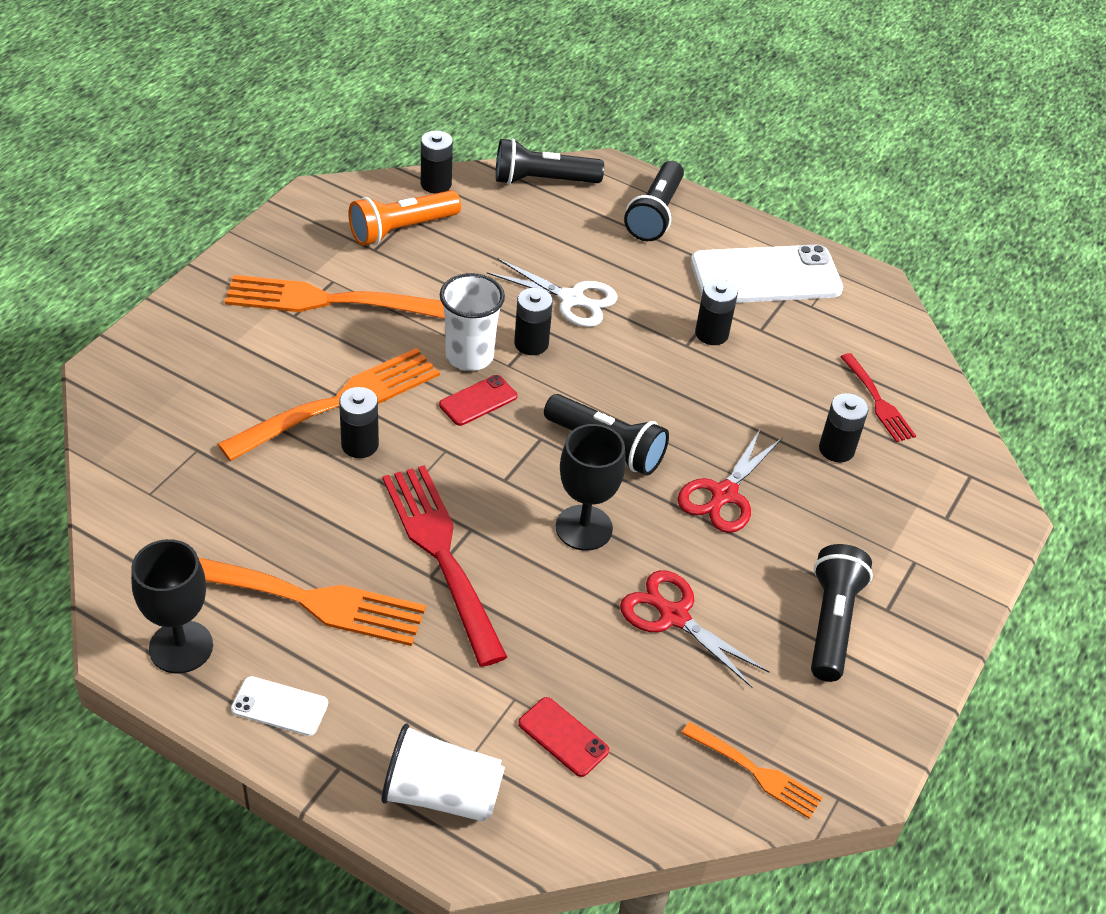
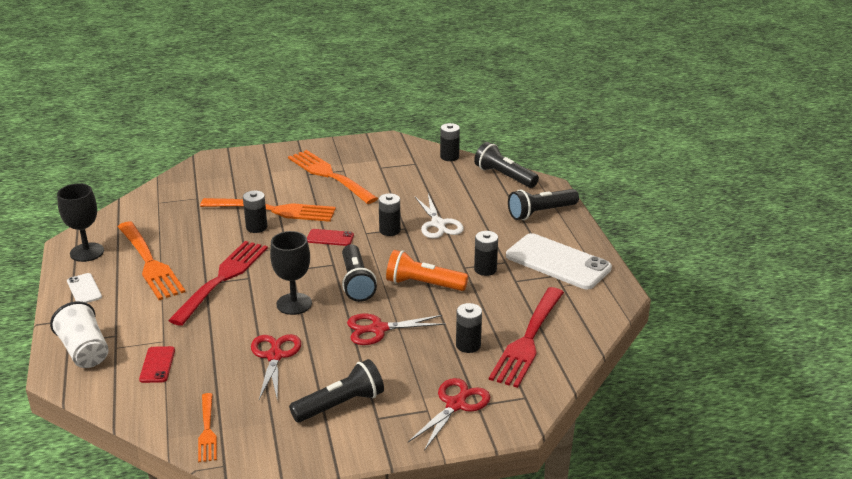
camera: 50 degrees right, 15 degrees down
(401, 230) = (404, 166): orange flashlight -> orange flashlight (423, 284)
(469, 356) = (354, 221): white cup -> none
(878, 401) = (528, 340): red fork -> red fork, size x1.87
(929, 534) = (455, 405): none -> red scissors

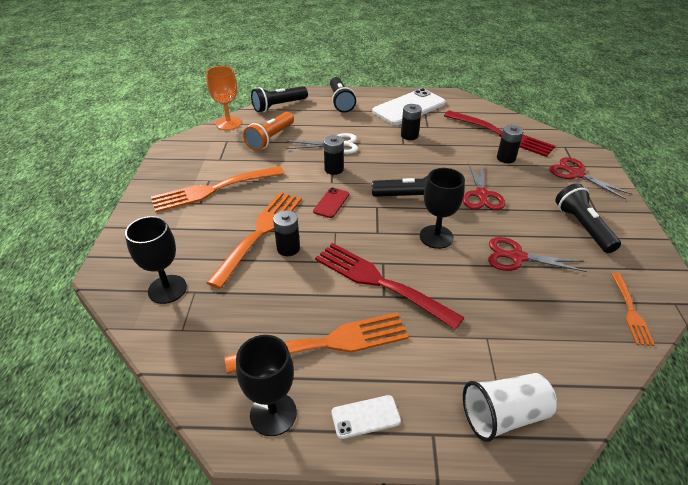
camera: 75 degrees left, 10 degrees up
(157, 365) = (530, 344): red phone -> none
(197, 186) = (167, 289): none -> black goblet
(207, 430) = (630, 311): orange fork -> orange fork turned 90 degrees clockwise
(423, 284) = (422, 165): orange flashlight -> orange flashlight (270, 139)
(449, 157) = (228, 123): black battery -> orange goblet

